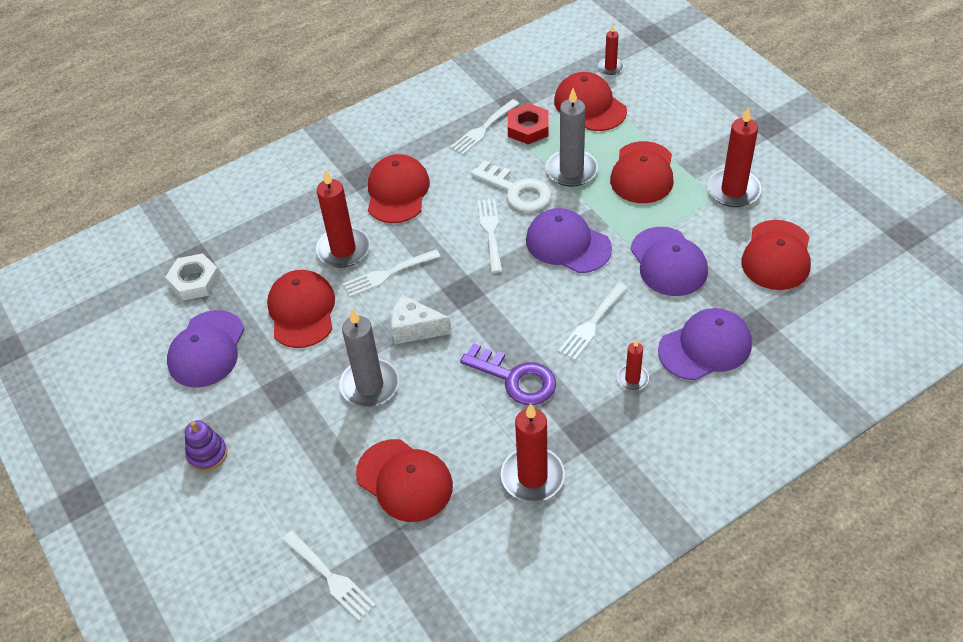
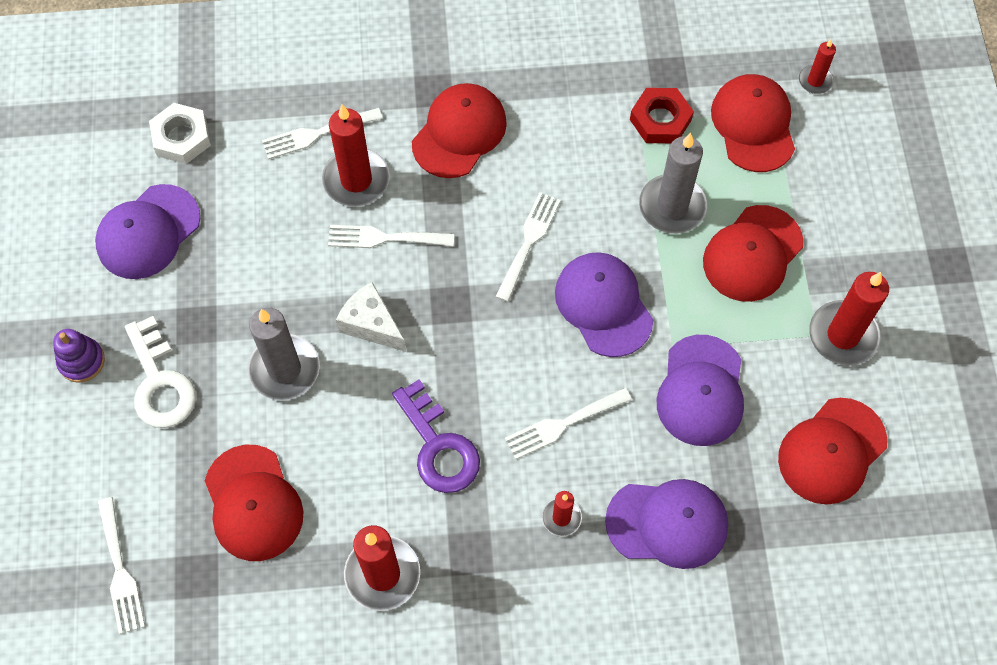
camera: 25 degrees right, 15 degrees up
(302, 311) = (269, 237): red cap -> none
(483, 129) = (607, 94): white fork -> white fork (317, 134)
(516, 190) = (592, 201): white key -> white key (159, 382)

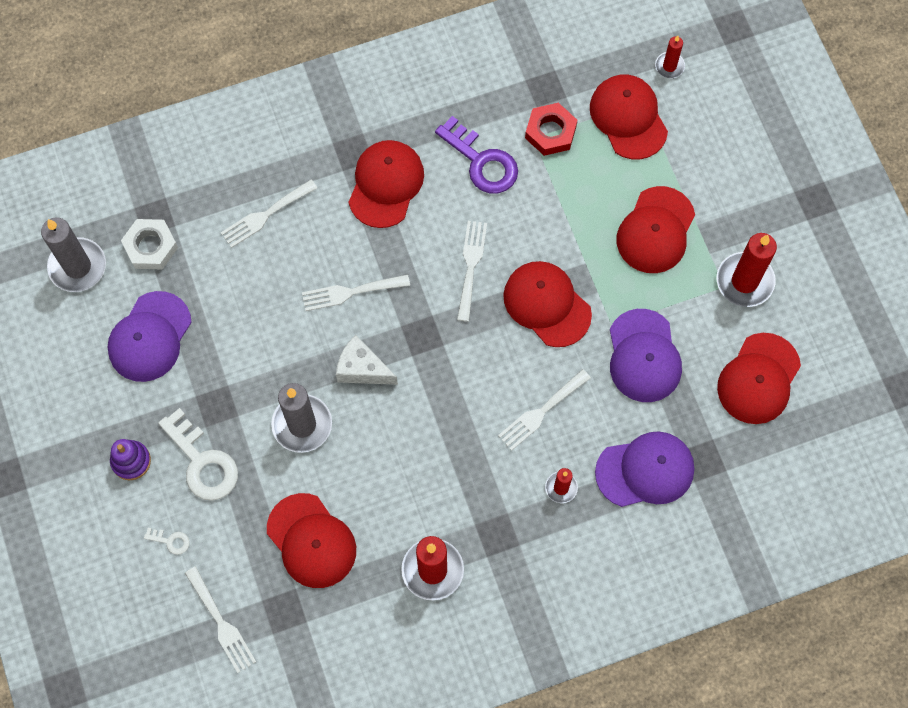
camera: 15 degrees left, 5 degrees up
(94, 461) = (170, 541): none -> white key
(356, 180) = (311, 248): red candle -> none
(438, 446) = (446, 455): purple key -> purple key (481, 161)
(603, 305) = (547, 304): purple cap -> red cap
(672, 206) = (580, 206): grey candle -> grey candle (77, 266)

